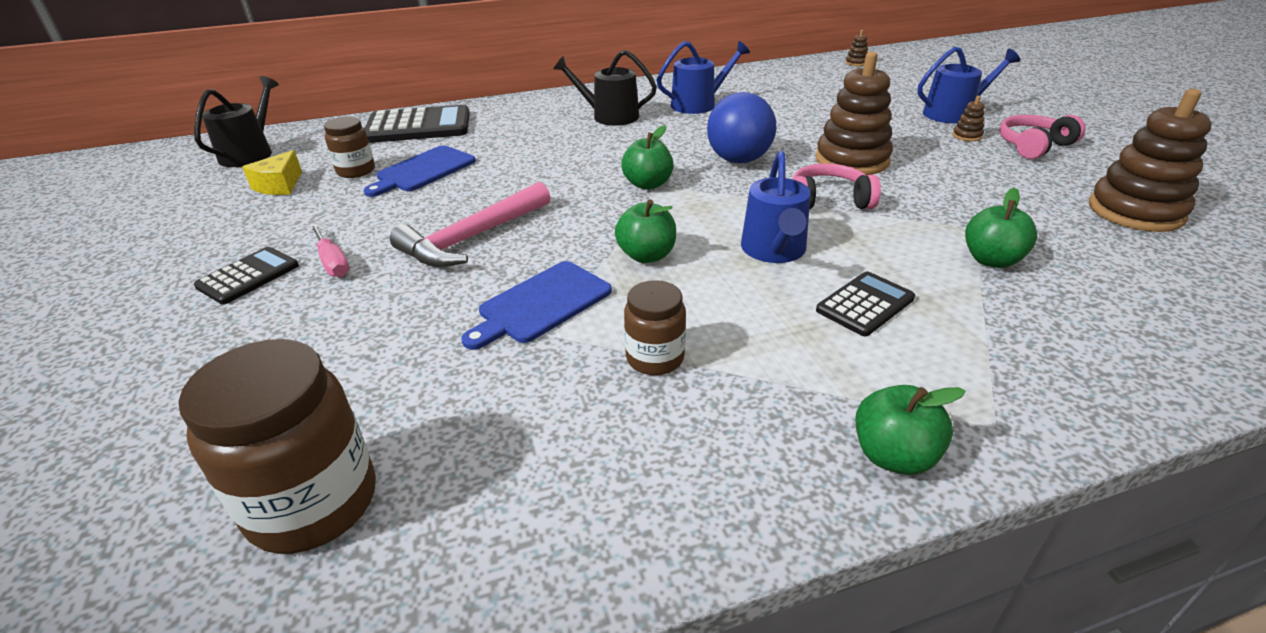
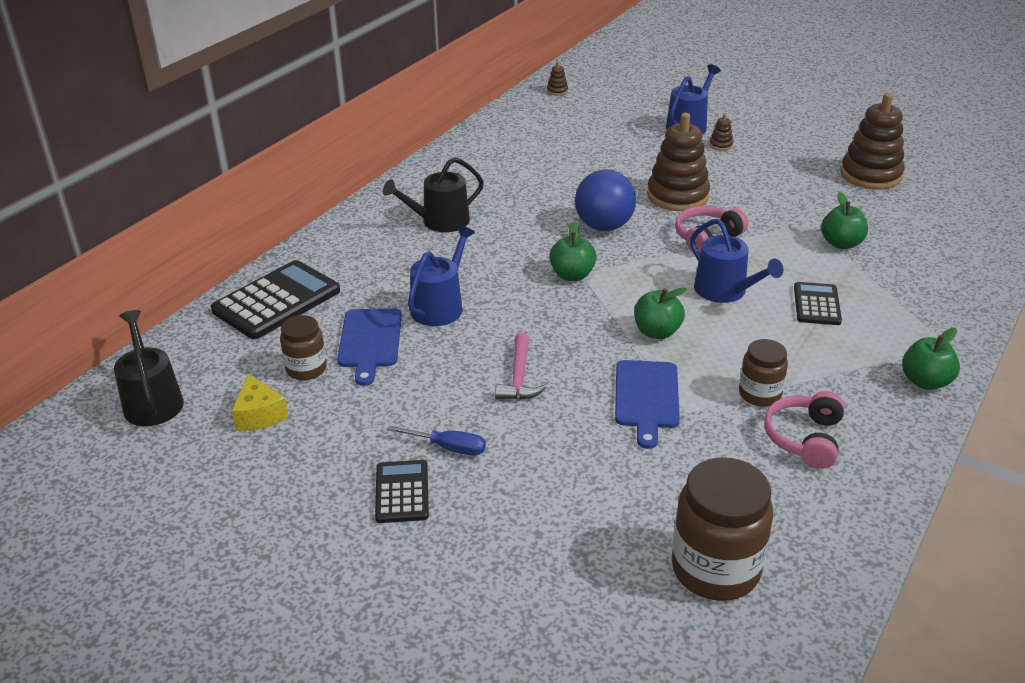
camera: 40 degrees left, 0 degrees up
(332, 262) = (448, 447): pink screwdriver -> blue screwdriver
(472, 238) = (519, 377): pink hammer -> pink hammer, size x0.64
(698, 104) = (495, 181): blue watering can -> blue watering can (440, 306)
(1033, 146) = (768, 140): pink headphones -> pink headphones (804, 438)

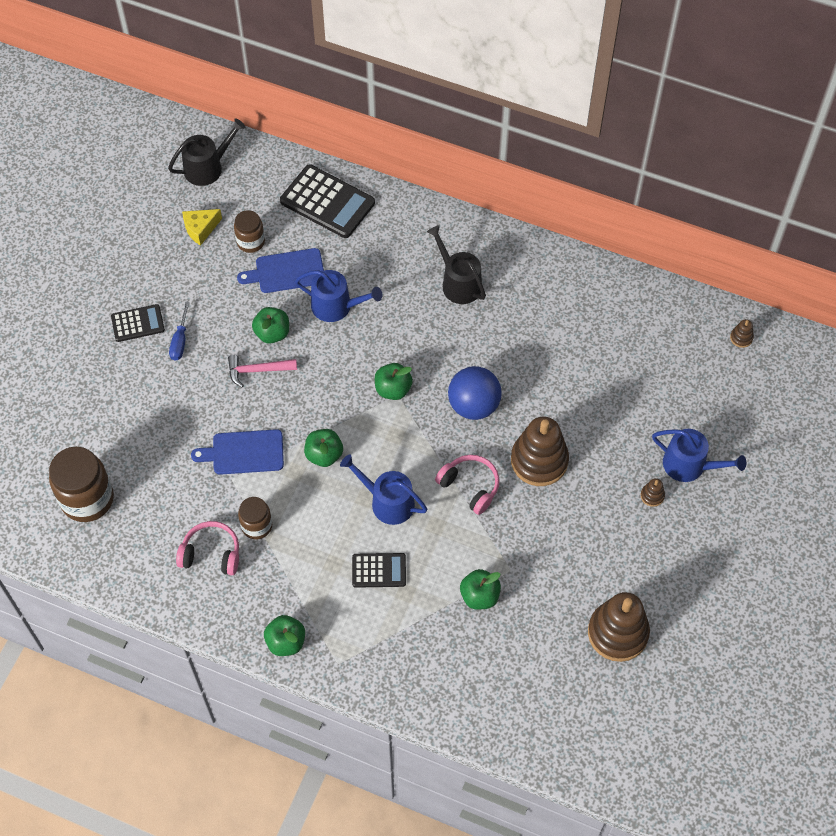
camera: 80 degrees right, 25 degrees up
(464, 360) = (272, 333): none -> green apple
(725, 291) = (387, 502): blue watering can -> blue watering can turned 75 degrees clockwise

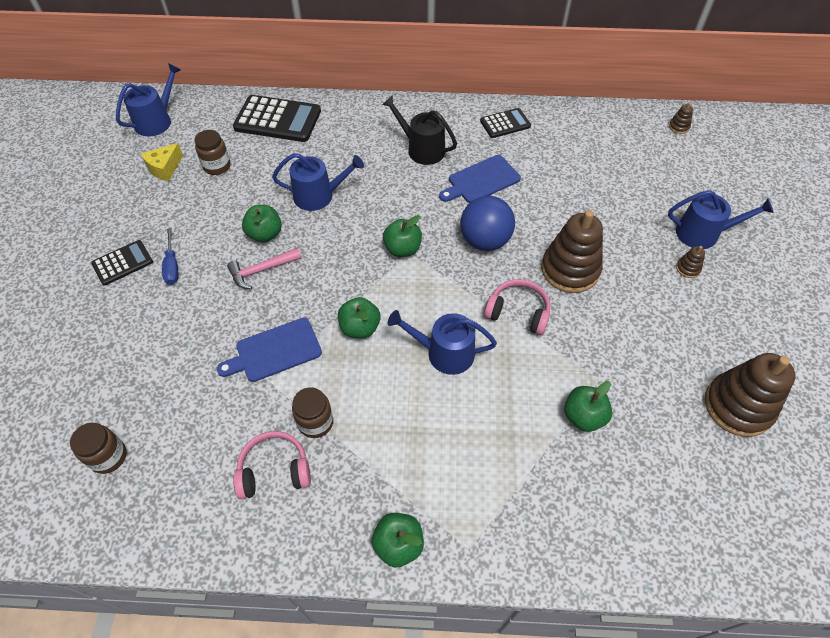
camera: 20 degrees left, 5 degrees down
(87, 499) = (108, 457): brown jar -> brown jar, size x0.57
(207, 167) = (157, 121): black watering can -> blue watering can
(286, 271) = (260, 180): blue cutting board -> blue cutting board (481, 180)
(379, 570) = (467, 425): black calculator -> black calculator (505, 124)

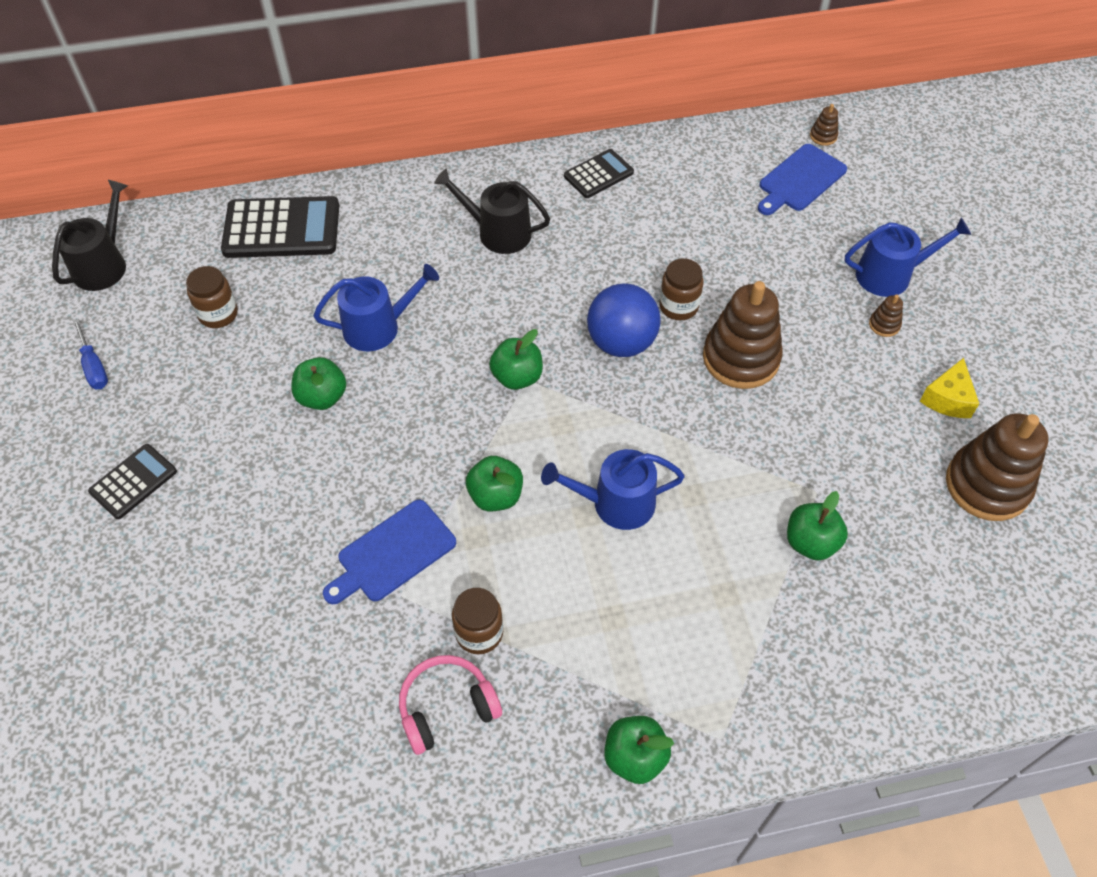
camera: 15 degrees left, 0 degrees up
(108, 457) = (217, 748): brown jar -> brown jar (678, 306)
(157, 121) = (103, 264): blue watering can -> black watering can
(164, 168) = (142, 332): yellow cheese -> yellow cheese (948, 399)
(172, 266) = (207, 470): blue screwdriver -> blue screwdriver (94, 366)
(261, 270) = (336, 448): pink hammer -> none
(481, 180) = (591, 261): blue cutting board -> blue cutting board (800, 180)
(518, 312) = (692, 429): pink headphones -> none

